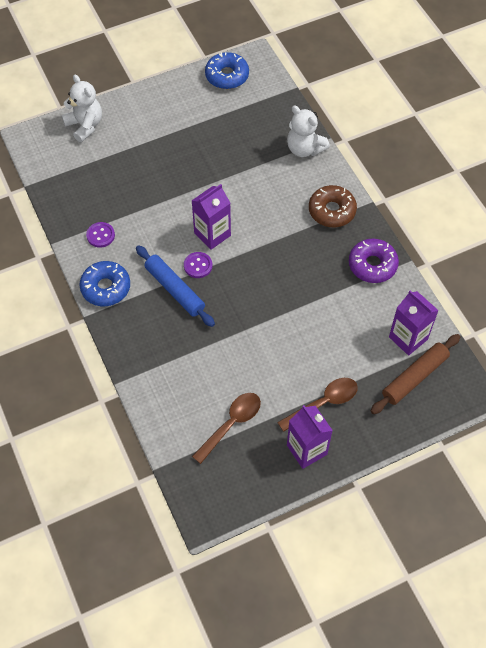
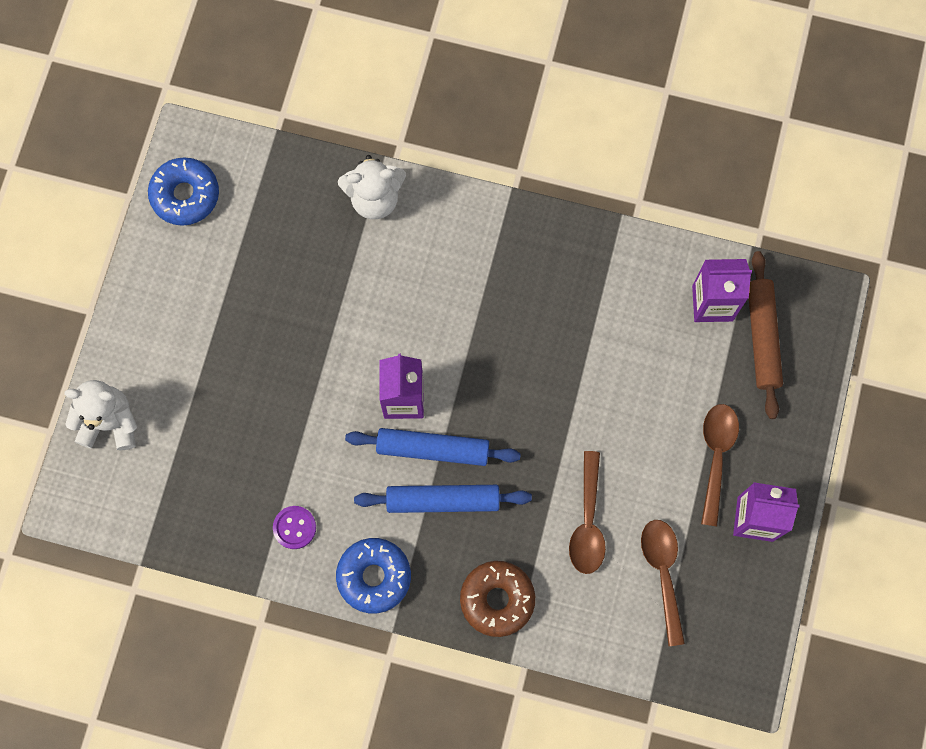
camera: 50 degrees left, 15 degrees up
(198, 266) = (432, 449): purple button -> blue rolling pin
(226, 366) = (588, 522): none -> brown spoon
(332, 211) = (486, 242): brown donut -> brown donut (497, 599)
(372, 265) = (593, 260): purple donut -> none

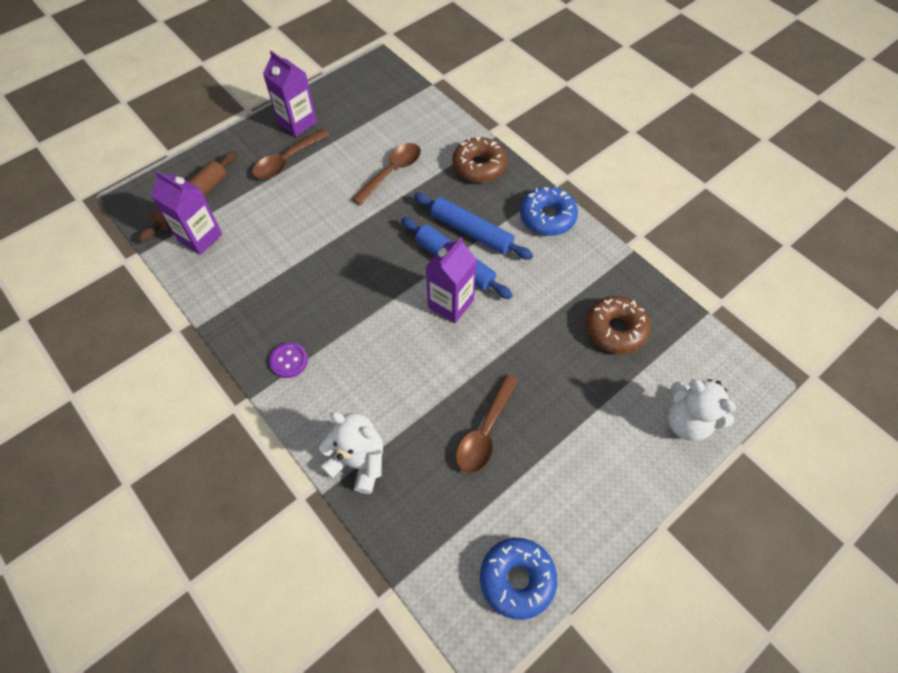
camera: 145 degrees left, 15 degrees down
(225, 478) = (615, 330): none -> brown donut
(294, 527) = (583, 272): purple button -> purple button (289, 361)
(663, 573) = (372, 127): brown spoon -> brown spoon (485, 432)

